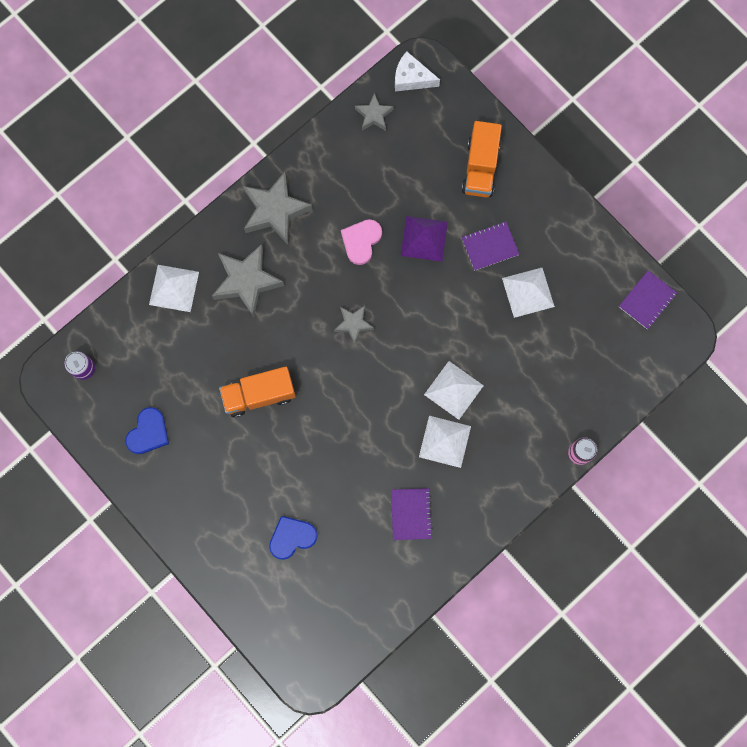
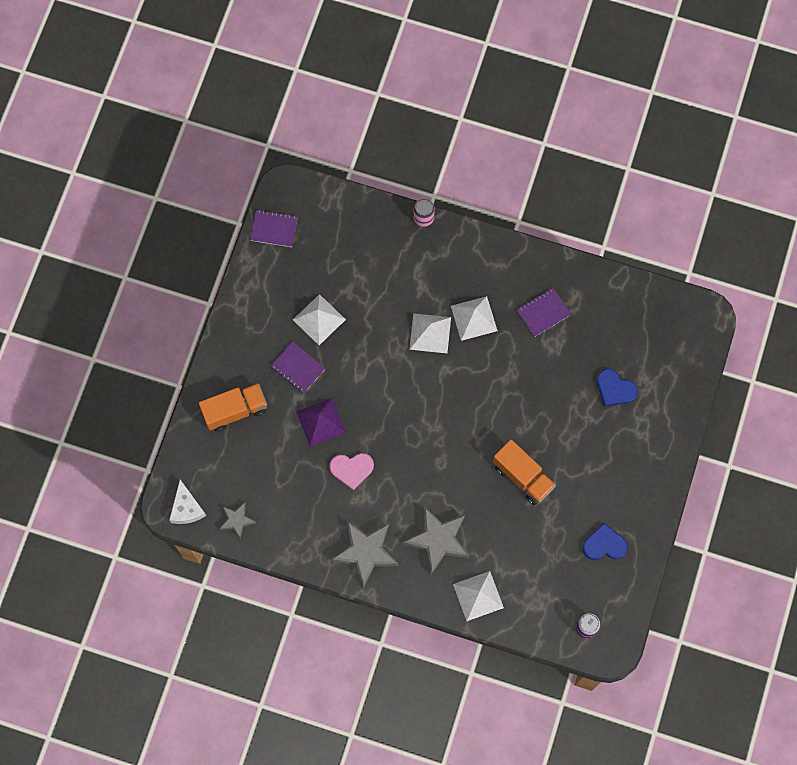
camera: 120 degrees left, 5 degrees down
(353, 324) = (423, 437): grey star -> none

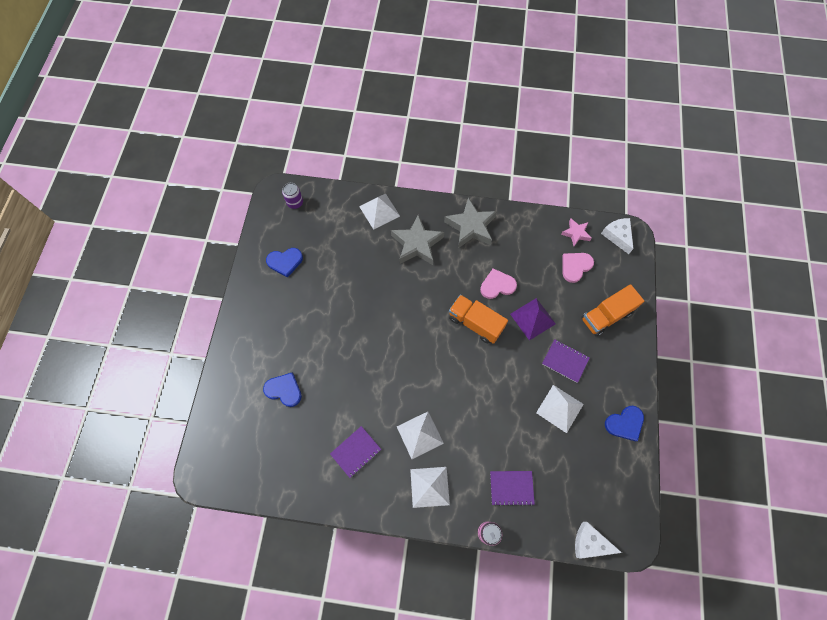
camera: 170 degrees right, 5 degrees down
(237, 520) = (576, 233): grey star -> pink star
(251, 477) = (575, 266): none -> pink heart
(255, 293) = (625, 423): none -> blue heart
(274, 229) = (628, 492): purple notebook -> purple notebook (511, 487)
(326, 193) = (590, 542): none -> white cheese
(430, 333) = (457, 413): white pyramid -> white pyramid (429, 486)
(523, 477) = (356, 302): orange truck -> orange truck (475, 323)

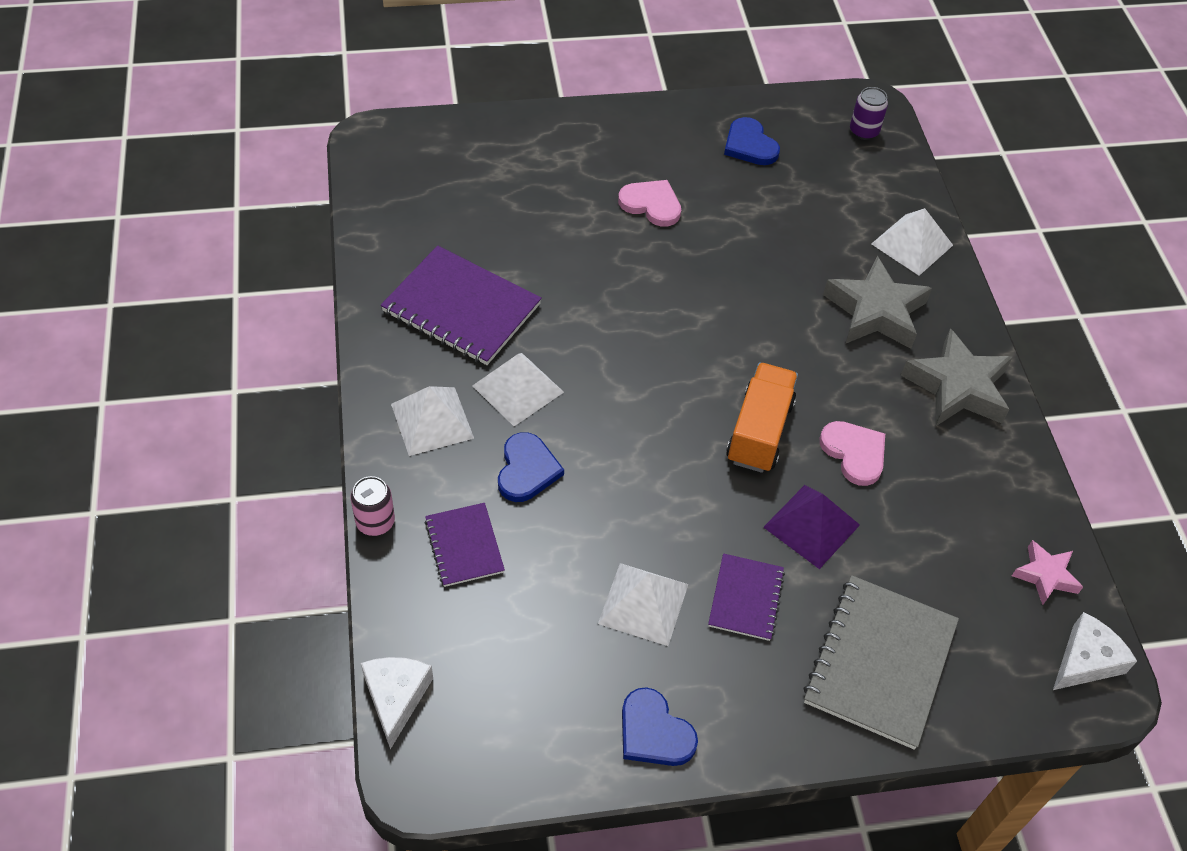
camera: 70 degrees right, 15 degrees down
(284, 390) = (532, 196): blue heart -> blue heart (527, 470)
(356, 452) = (461, 308): purple notebook -> purple notebook, size x1.78
(575, 266) = (966, 586): pink heart -> pink heart (651, 204)
(606, 316) = (880, 662): orange truck -> grey notebook

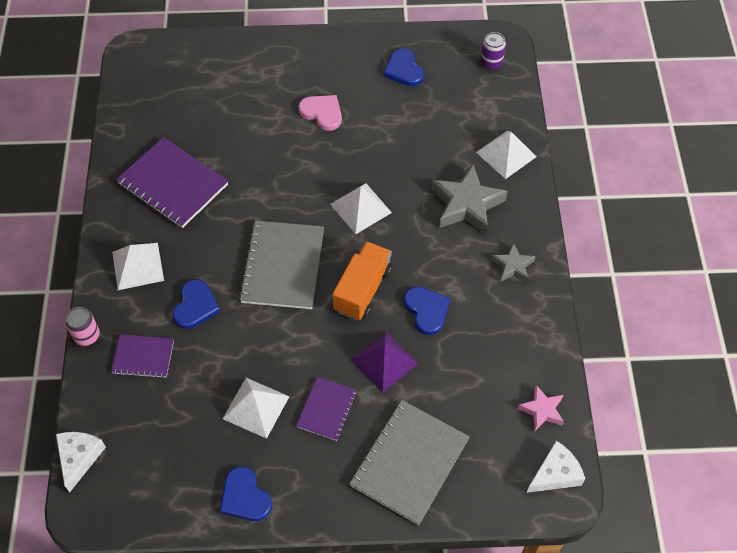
camera: 10 degrees right, 5 degrees up
(464, 546) = (143, 357): purple notebook -> purple notebook turned 75 degrees counterclockwise
(518, 388) = (200, 246): white pyramid -> white pyramid (360, 208)
(640, 407) = (283, 266): none -> grey notebook
(854, 453) = (426, 310): pink heart -> blue heart
(957, 387) = (513, 266): grey star -> grey star, size x0.55

